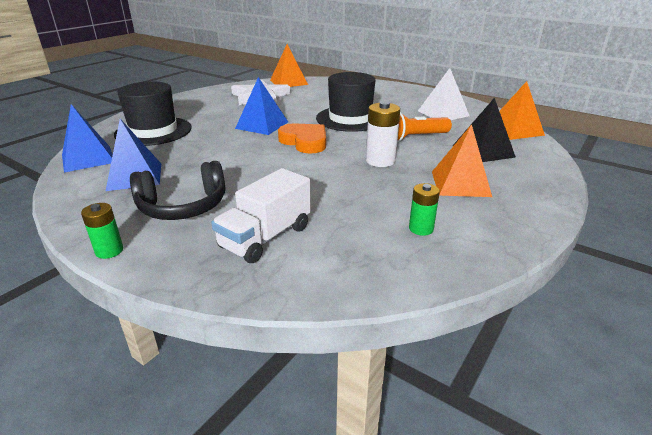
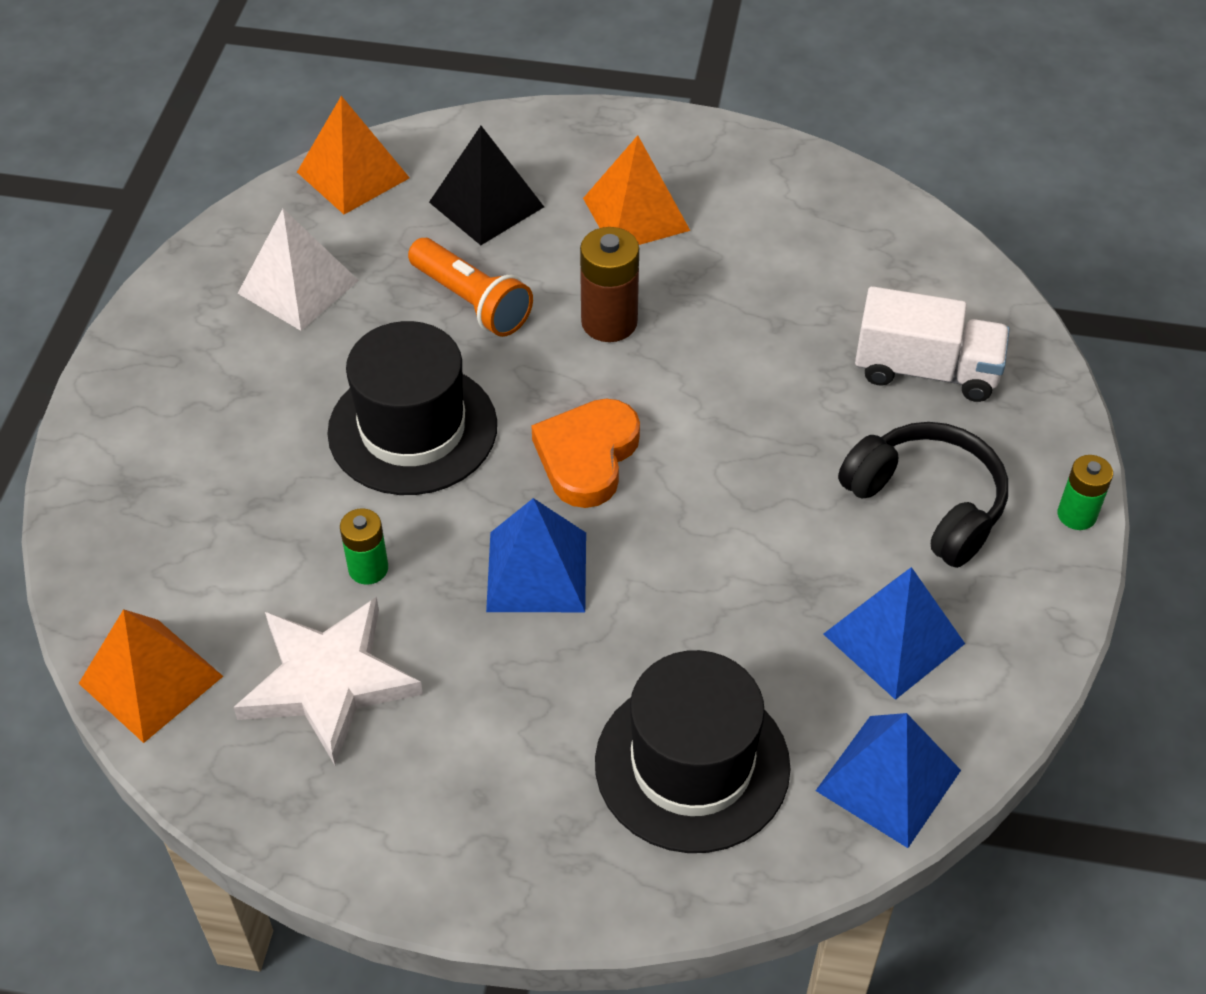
camera: 115 degrees left, 20 degrees up
(380, 161) = (609, 322): white battery -> brown battery
(421, 229) = (795, 231): green battery -> green battery (368, 568)

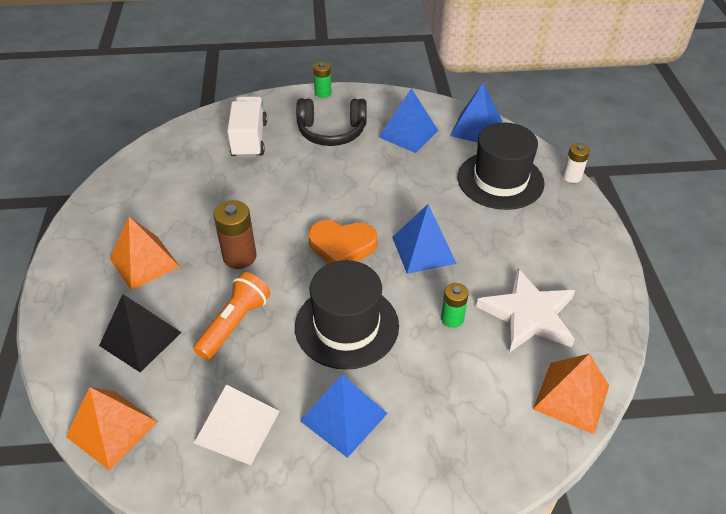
camera: 105 degrees left, 5 degrees down
(258, 395) = (344, 417): none -> blue pyramid
(665, 917) = (572, 176): none -> white battery
(927, 503) = (331, 132): black headphones -> black headphones turned 120 degrees counterclockwise

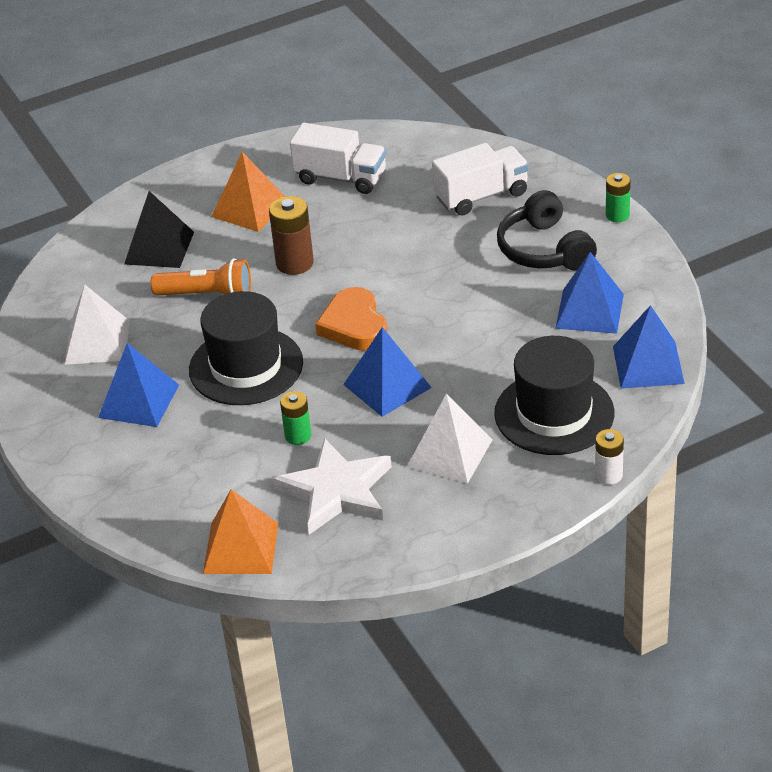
camera: 70 degrees right, 5 degrees down
(112, 429) = (61, 275): orange pyramid -> none
(159, 199) = (341, 178): none -> white truck
(515, 241) = (449, 453): none -> white pyramid

